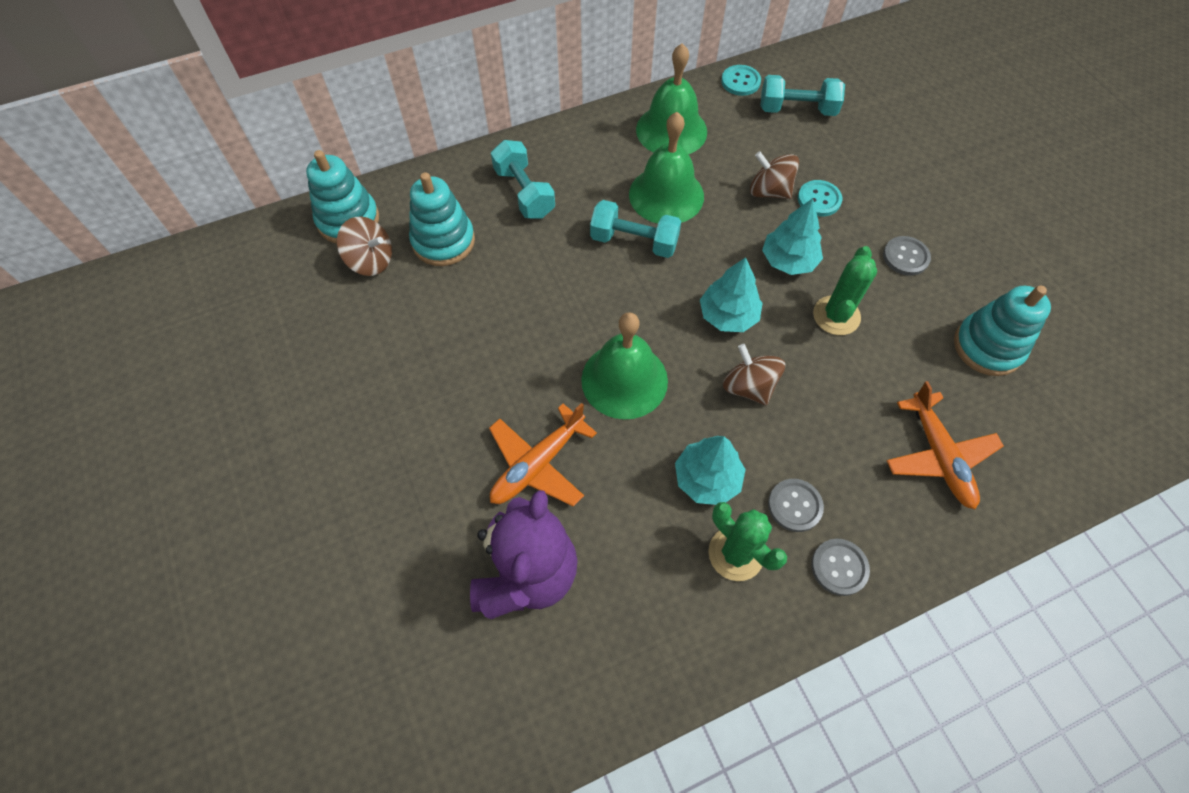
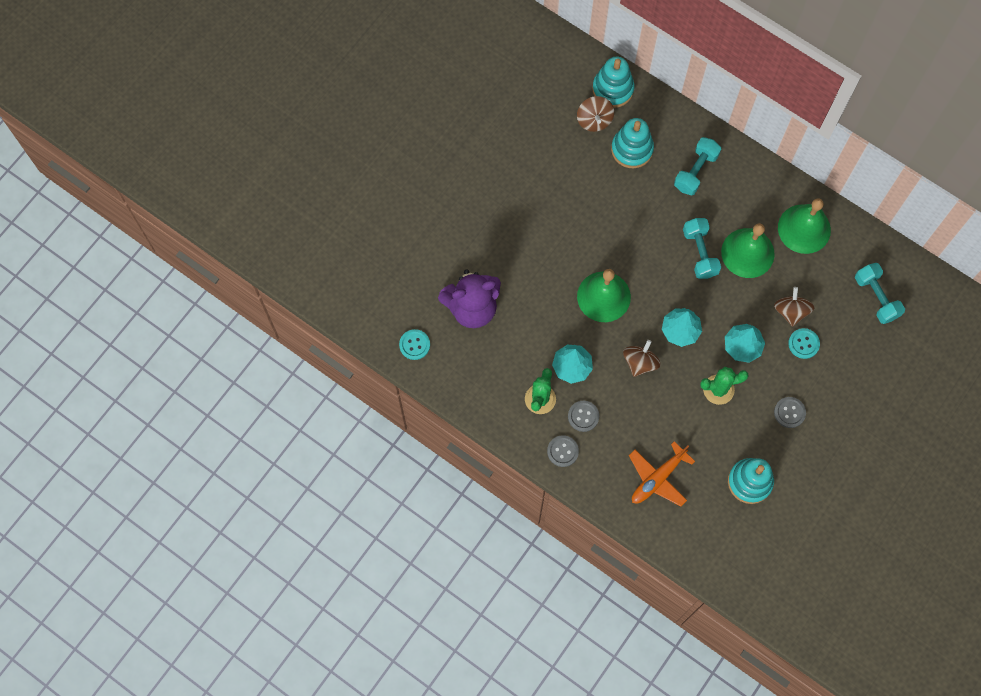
camera: 60 degrees right, 10 degrees up
(537, 464) = (529, 280): orange plane -> none
(740, 82) = (879, 250): turquoise button -> turquoise button (414, 345)

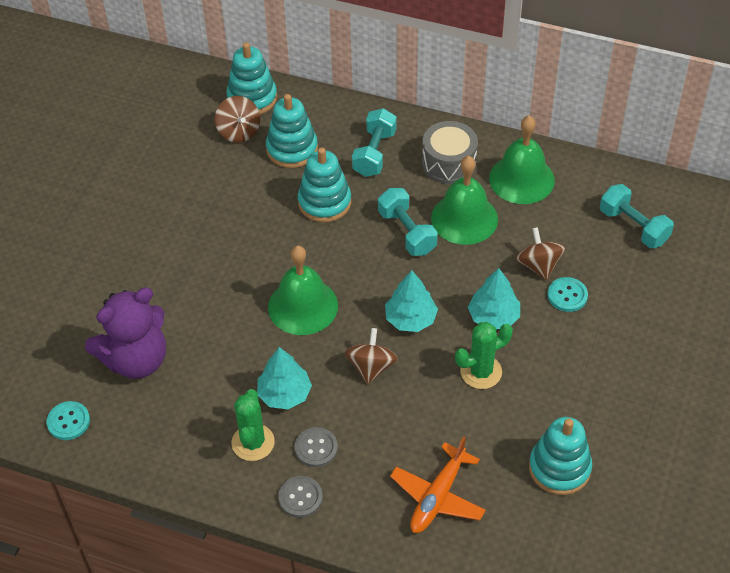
camera: 15 degrees left, 20 degrees down
(644, 207) = (324, 202): none -> turquoise stacking toy
(751, 197) = (449, 163): none -> grey drum
(789, 412) = (579, 375): grey button -> none

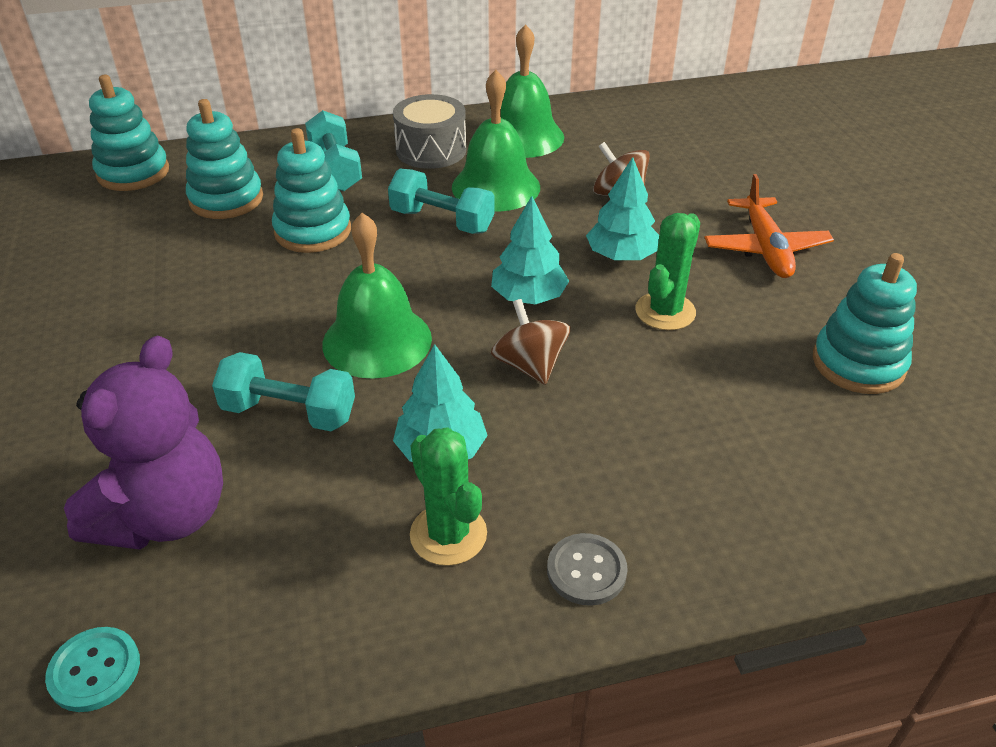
camera: 35 degrees left, 10 degrees down
(239, 132) = (139, 207): brown spinning top -> none
(316, 448) = (547, 493): grey button -> none
(437, 496) = (763, 467): orange plane -> orange plane (765, 248)
(567, 295) = (676, 207): turquoise button -> none
(633, 226) = (674, 133): turquoise dumbbell -> turquoise dumbbell (289, 412)

